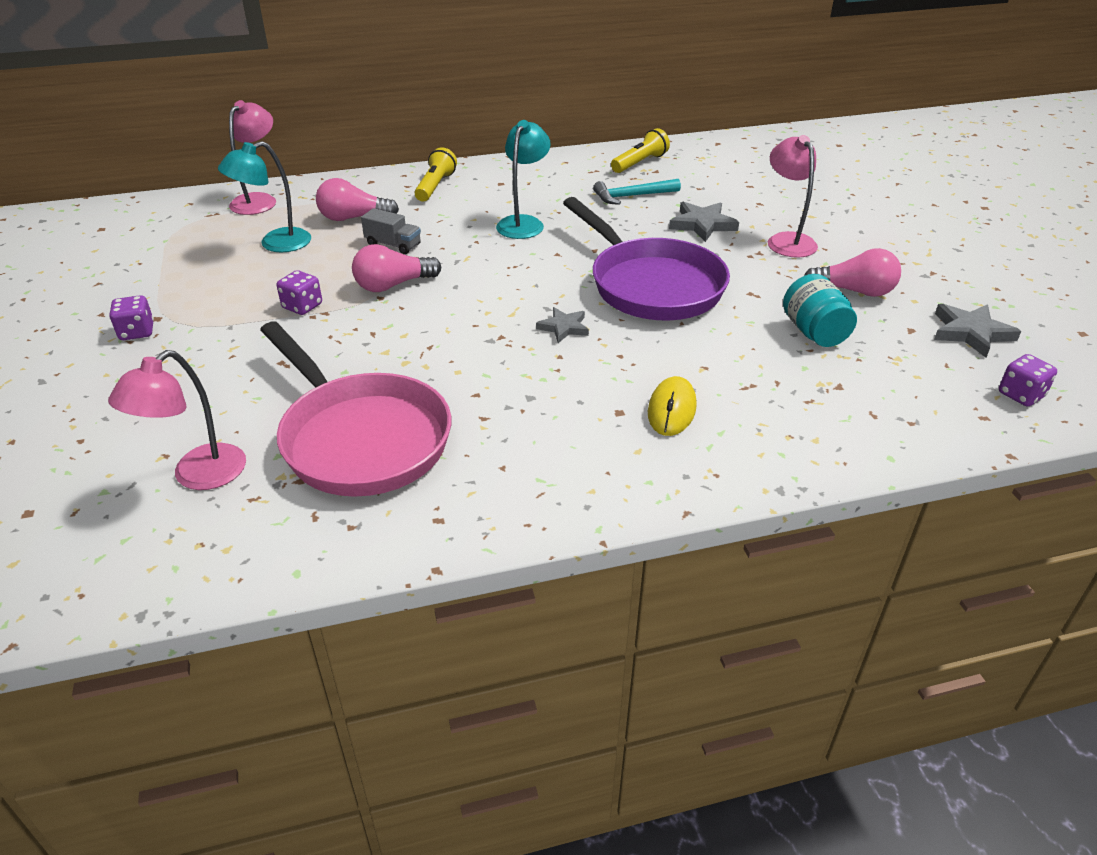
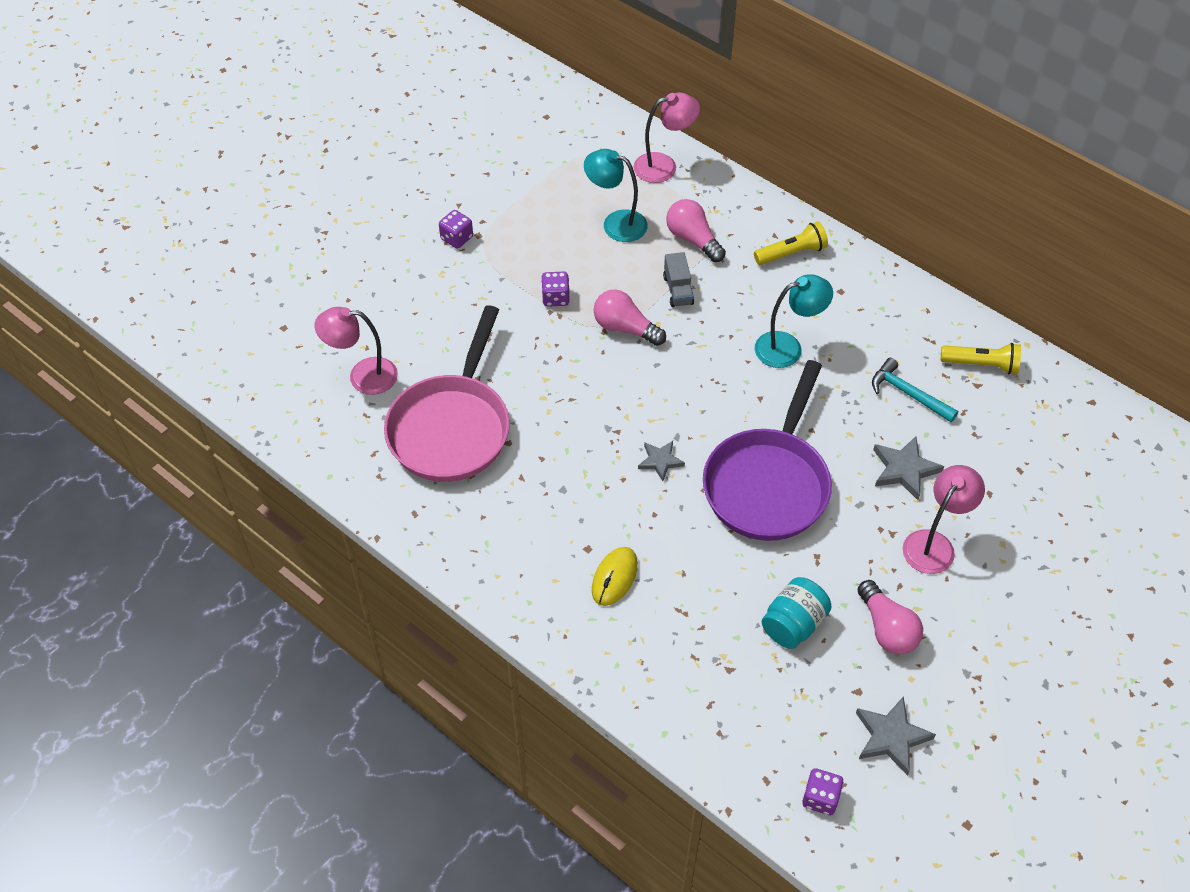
camera: 55 degrees right, 15 degrees up
(671, 410) = (614, 577): yellow mouse -> yellow mouse turned 45 degrees counterclockwise

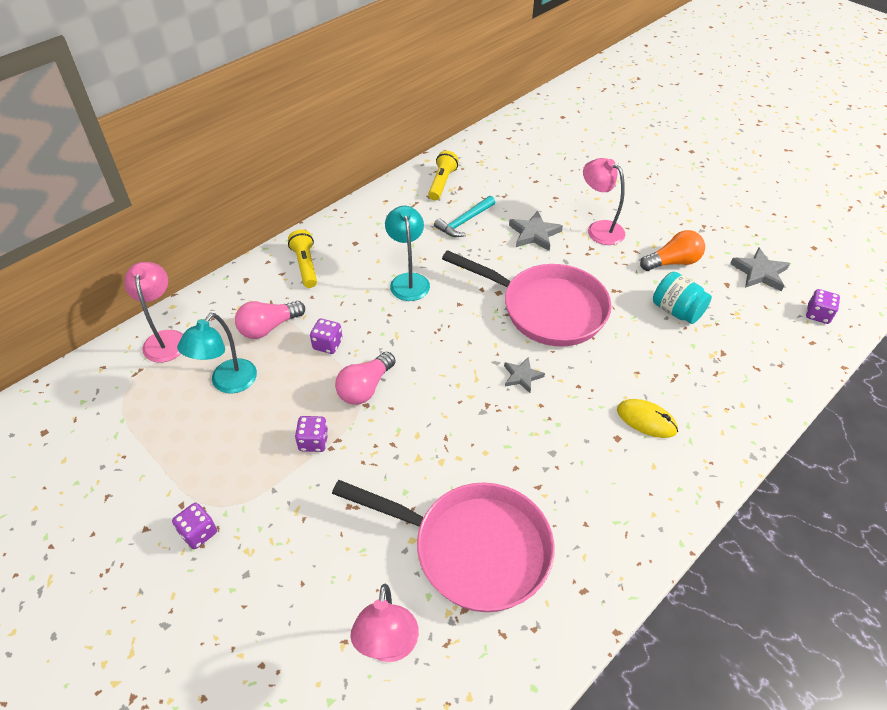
camera: 85 degrees left, 5 degrees down
(678, 290) = (327, 344): grey truck -> purple dice
(768, 484) = (547, 309): purple pan -> pink pan
(887, 628) = (673, 262): pink light bulb -> orange light bulb

